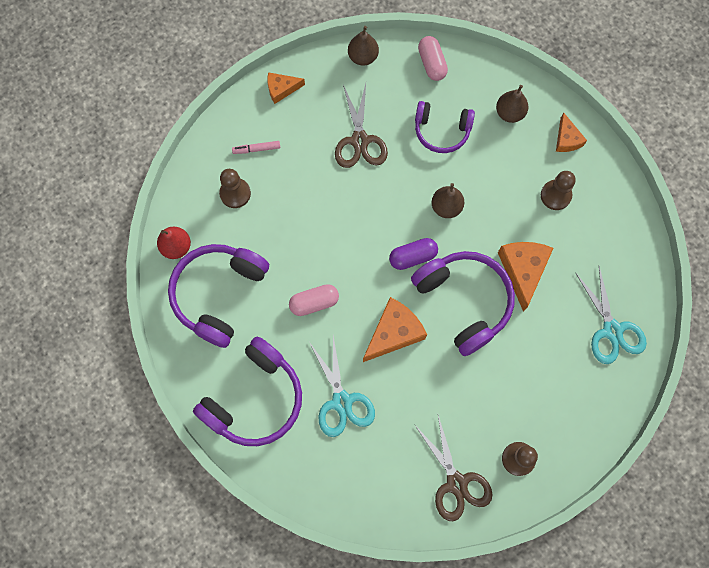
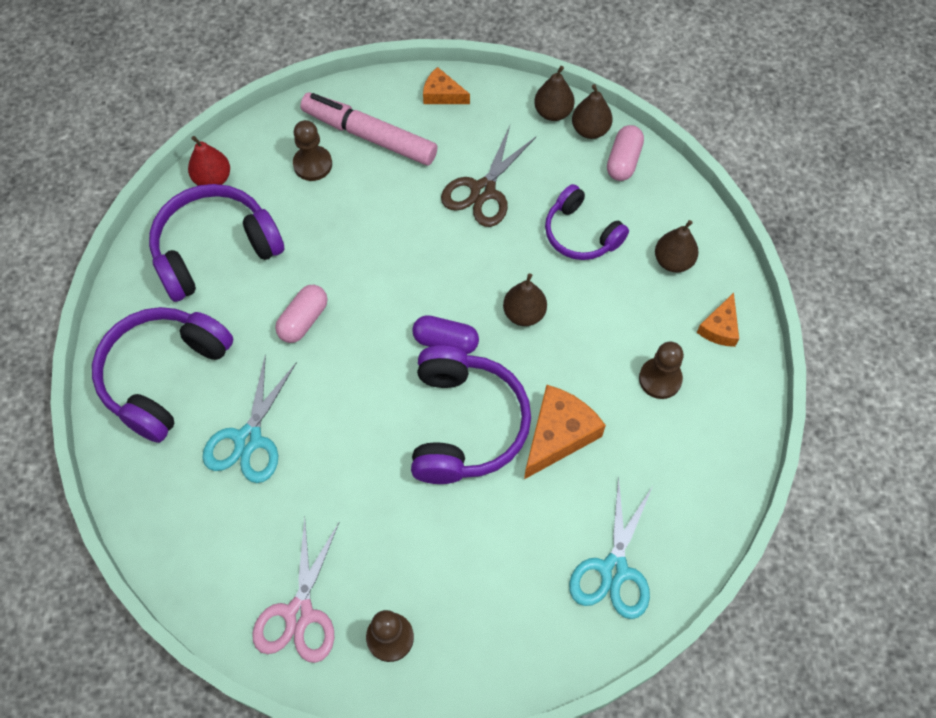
camera: 35 degrees right, 10 degrees down
(255, 399) = (163, 376): purple headphones -> purple headphones turned 135 degrees clockwise
(256, 149) = (369, 135): pink marker -> pink marker, size x2.41
(314, 302) = (303, 320): pink capsule -> pink capsule turned 75 degrees counterclockwise
(394, 332) = (362, 406): orange cheese -> none
(395, 54) = (590, 130): none -> brown pear
(456, 483) = (299, 614): brown scissors -> pink scissors

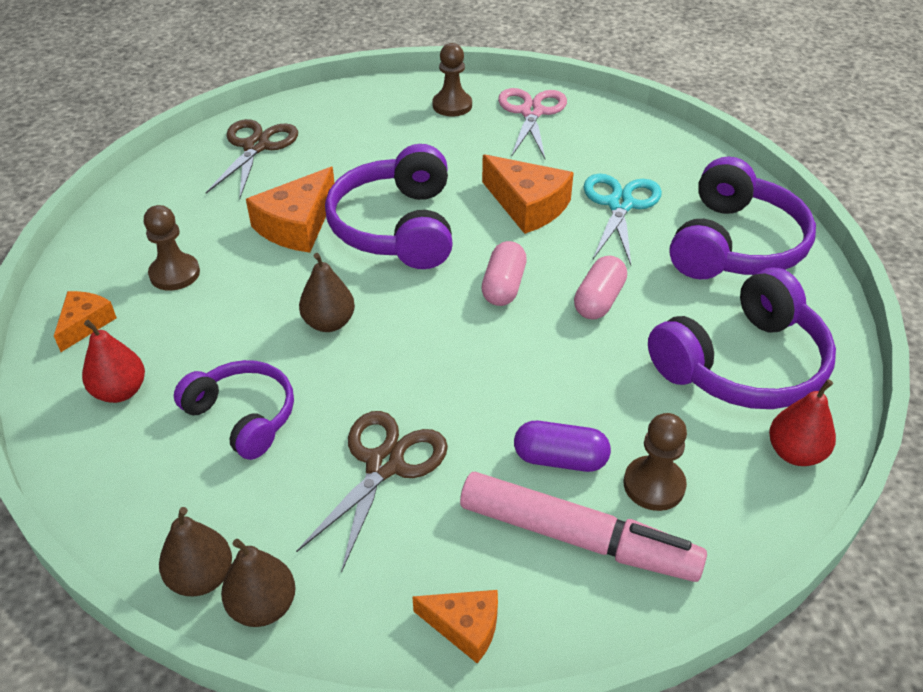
camera: 175 degrees right, 20 degrees down
(337, 445) = (528, 206): none -> orange cheese
(445, 341) = (424, 291): purple capsule -> purple capsule (560, 459)
(613, 570) = (256, 146): turquoise scissors -> brown scissors
(623, 161) = (156, 526): pink capsule -> pink capsule (503, 286)
(673, 261) = (120, 391): brown pear -> red pear

